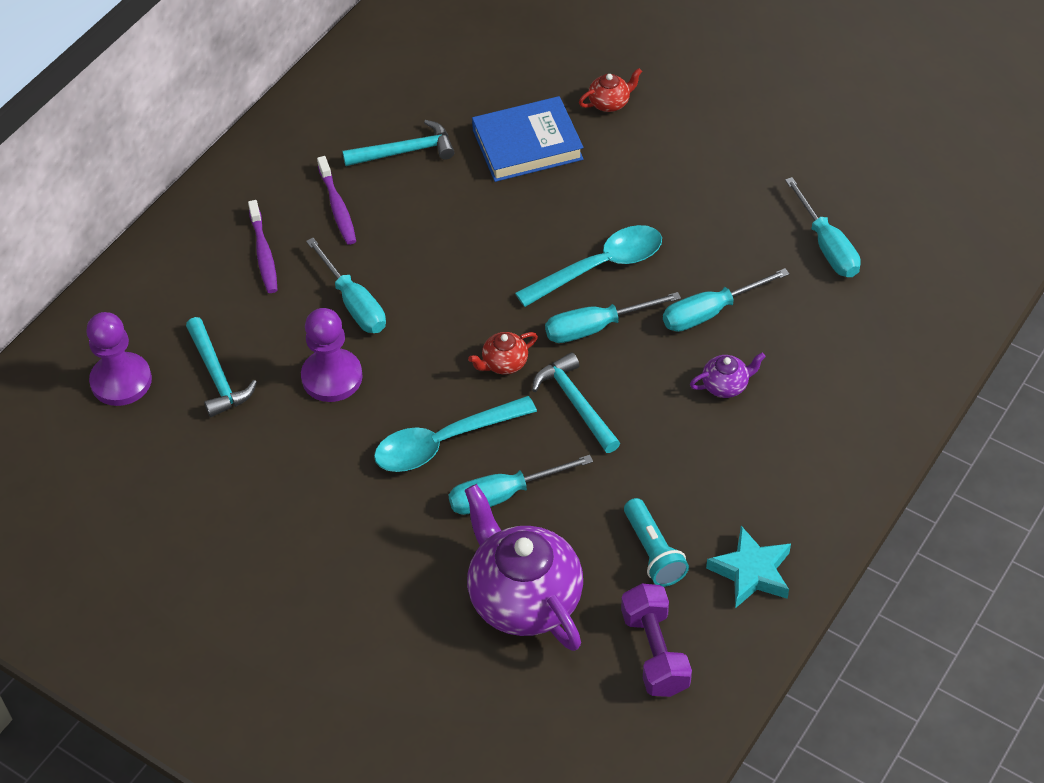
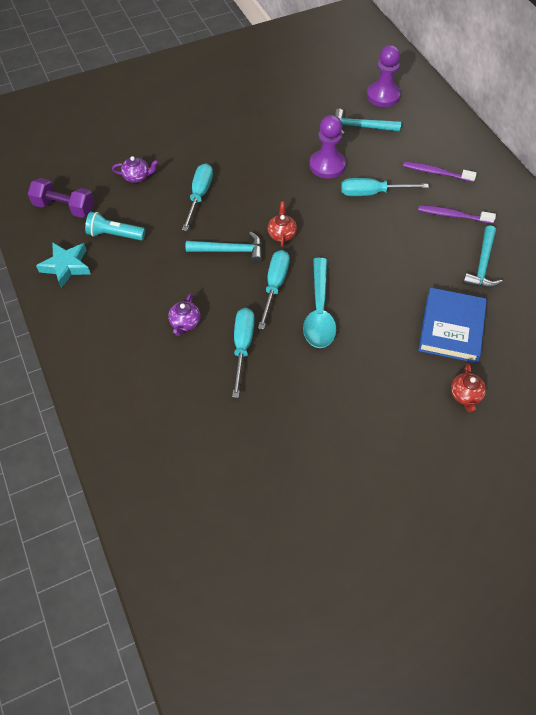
camera: 120 degrees right, 5 degrees up
(444, 442) = (250, 189): turquoise spoon -> none
(524, 598) = (137, 177): purple teapot -> purple teapot, size x0.44
(827, 246) = (245, 445): turquoise screwdriver -> none

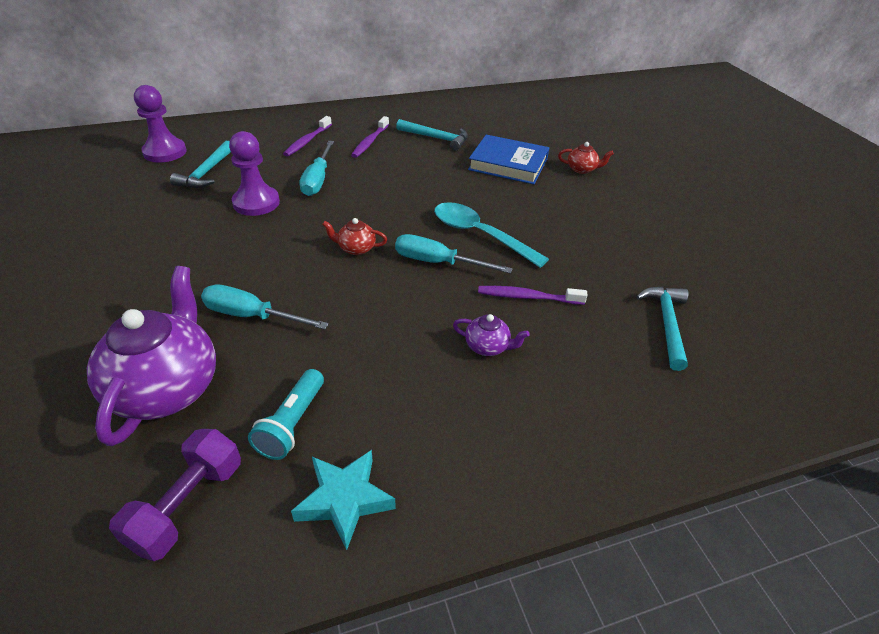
camera: 85 degrees left, 15 degrees down
(137, 177) = (167, 388): purple teapot -> purple teapot, size x2.28
(230, 251) = (370, 294): turquoise hammer -> turquoise hammer (667, 324)
(242, 347) = (528, 297): turquoise screwdriver -> purple toothbrush
(319, 311) = (480, 235): turquoise spoon -> turquoise spoon turned 150 degrees counterclockwise

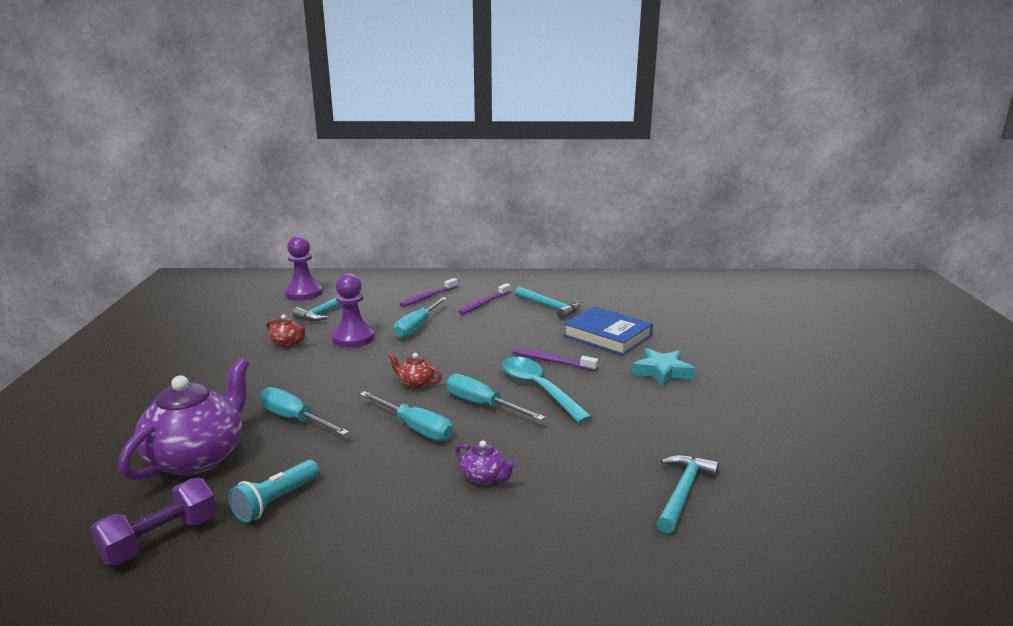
camera: 20 degrees right, 20 degrees down
(345, 500) = (281, 565): turquoise star -> turquoise star (662, 372)
(387, 302) = (415, 428): none -> turquoise screwdriver
(528, 297) = (551, 445): purple toothbrush -> purple toothbrush (552, 361)
(582, 169) = (683, 348): red teapot -> red teapot (287, 343)

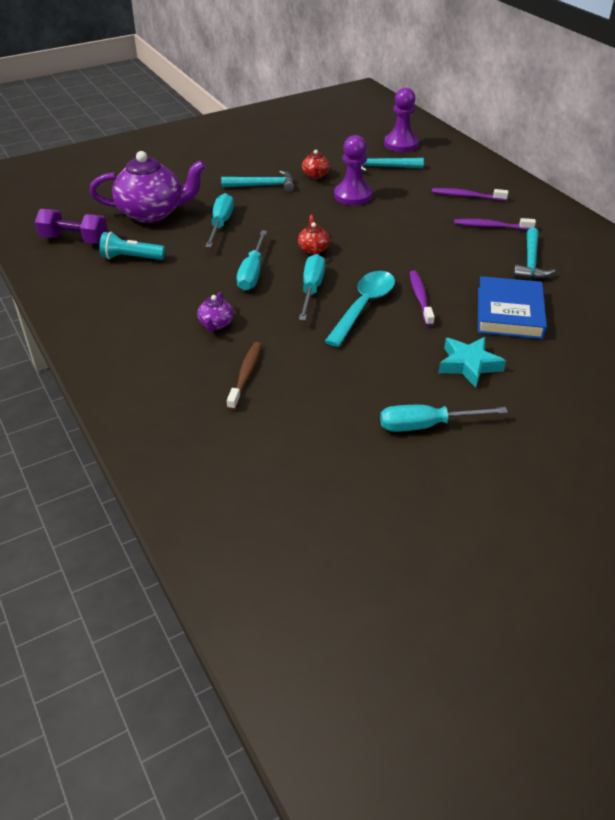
camera: 60 degrees right, 20 degrees up
(417, 327) = (403, 214): turquoise screwdriver -> turquoise screwdriver (426, 425)
(592, 485) = (245, 375): none -> brown toothbrush
(683, 492) = (272, 424): turquoise hammer -> turquoise hammer (263, 185)

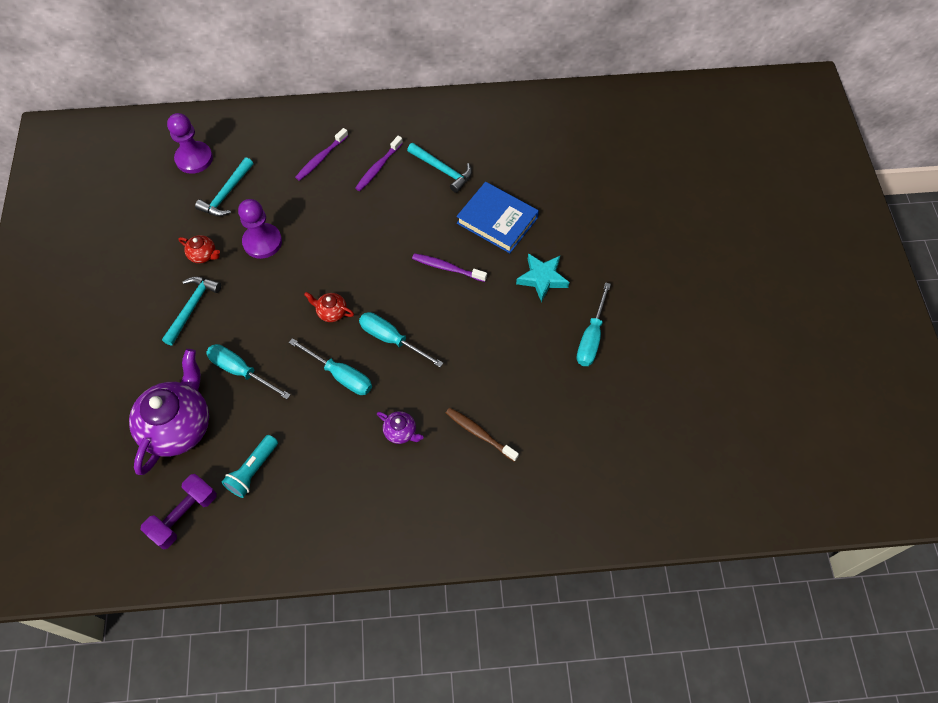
camera: 65 degrees left, 20 degrees up
(363, 307) = (437, 313): turquoise spoon -> none

